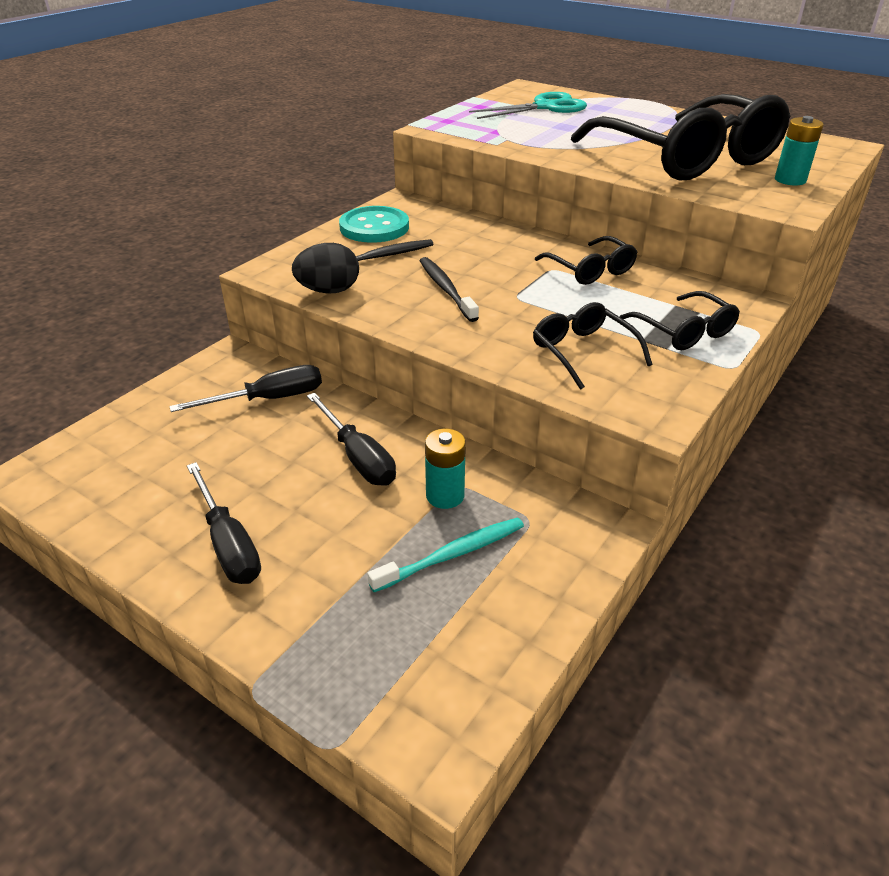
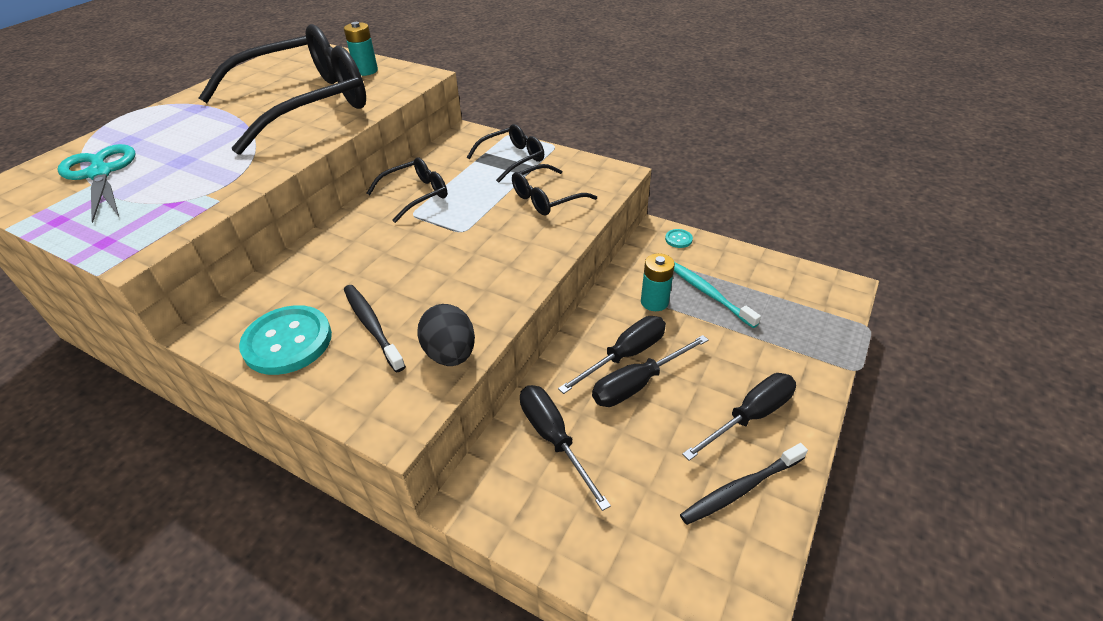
camera: 95 degrees left, 5 degrees up
(312, 461) = (637, 384): none -> black screwdriver
(446, 289) = (448, 271): black toothbrush -> black toothbrush (740, 489)
(588, 547) = (678, 239): none -> turquoise button

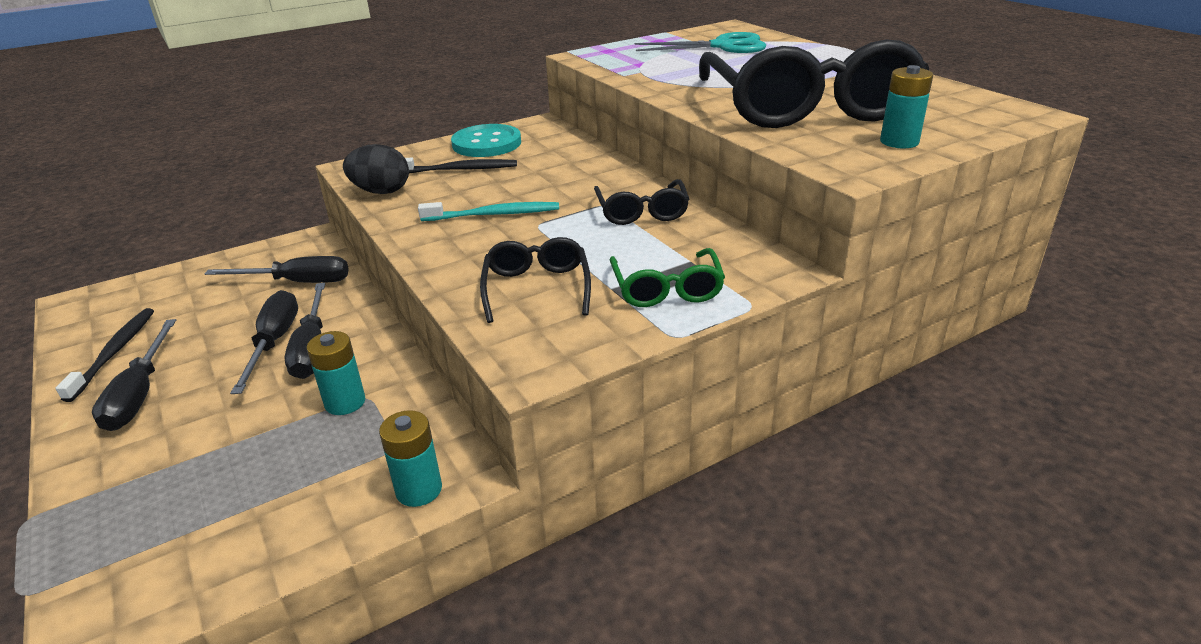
camera: 120 degrees right, 10 degrees down
(512, 159) = (666, 289): black glasses -> green glasses
(678, 239) = (419, 490): turquoise button -> turquoise battery
(709, 293) = (293, 458): turquoise toothbrush -> turquoise toothbrush (494, 214)

